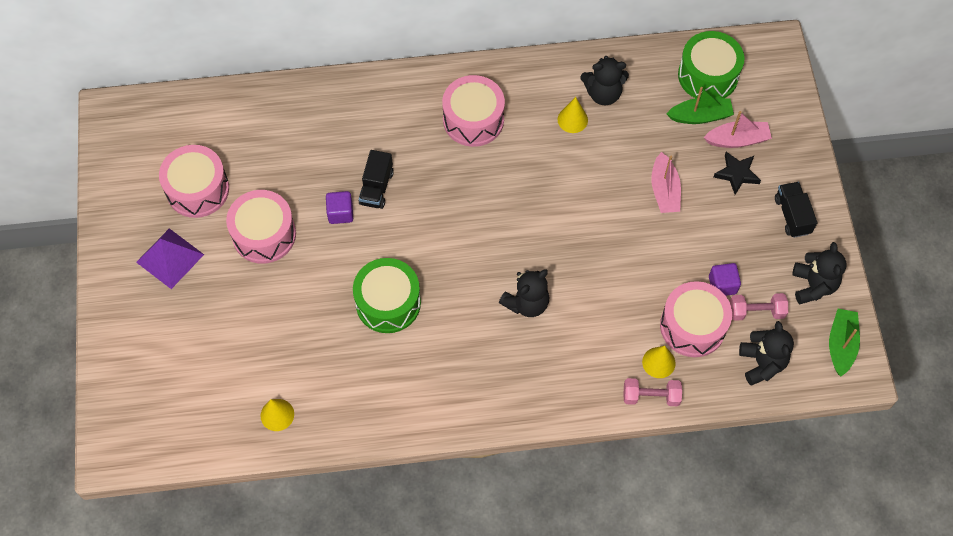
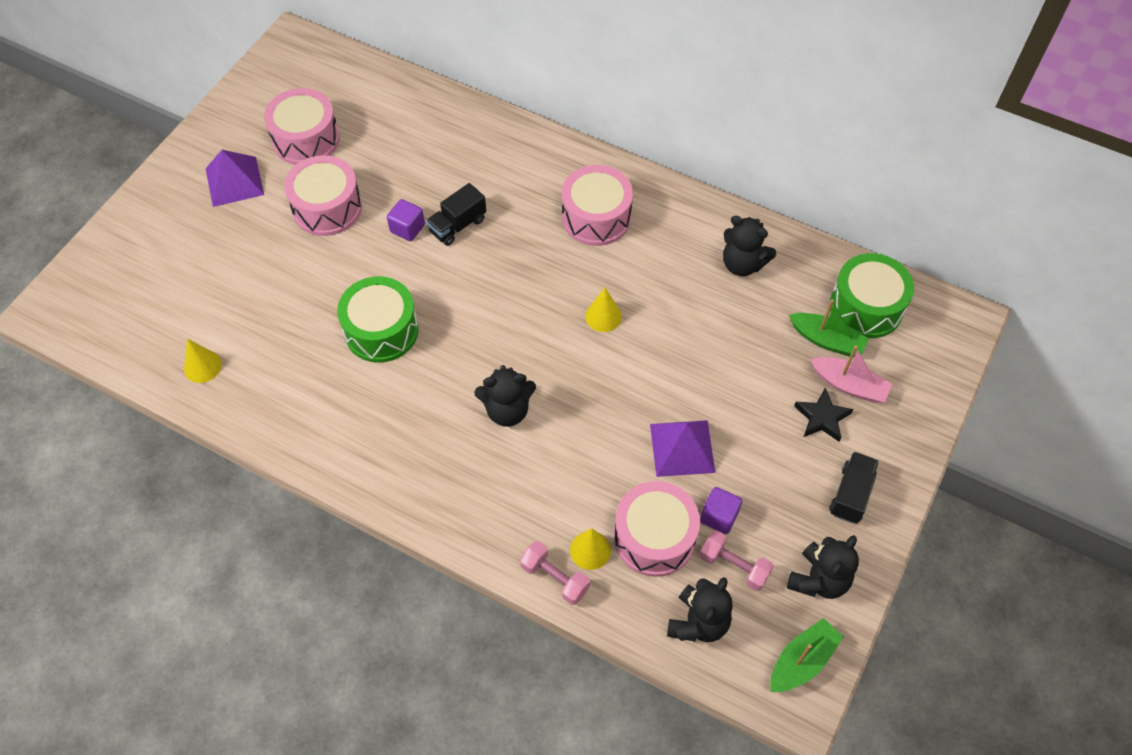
camera: 35 degrees right, 5 degrees down
(572, 119) = (692, 270): yellow cone -> yellow cone (603, 316)
(664, 190) = (732, 388): pink boat -> none
(664, 253) = (682, 448): none -> purple pyramid

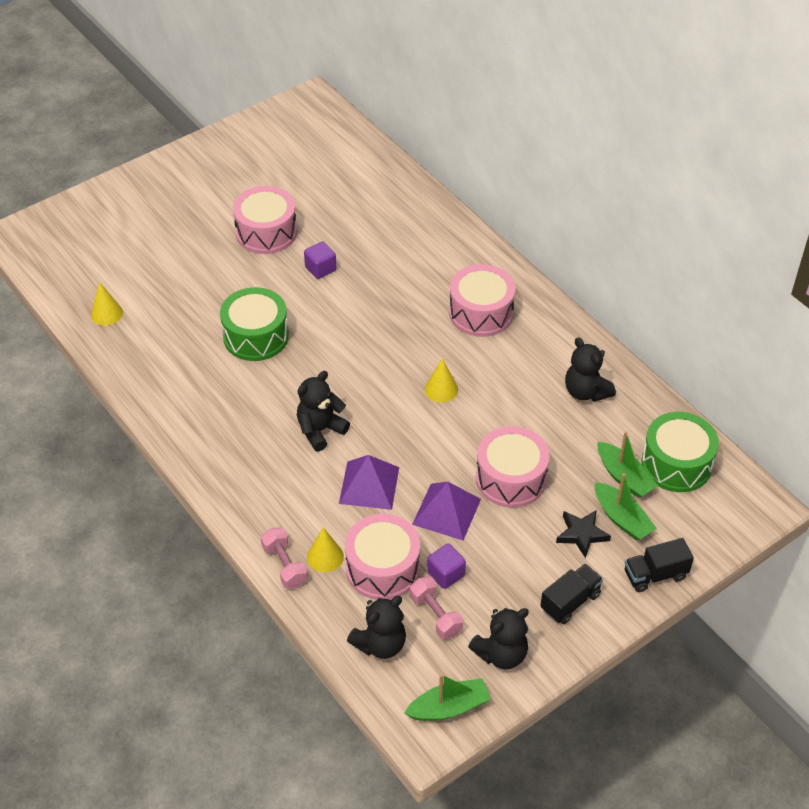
camera: 25 degrees right, 10 degrees down
(234, 181) = (206, 189): purple pyramid -> purple pyramid (369, 485)
(306, 139) = (279, 176): pink drum -> pink drum (511, 478)
(457, 225) = (362, 280): black truck -> black truck (655, 575)
(507, 410) = (320, 430): black teddy bear -> black teddy bear turned 120 degrees clockwise
(849, 385) = (621, 518): pink boat -> green boat

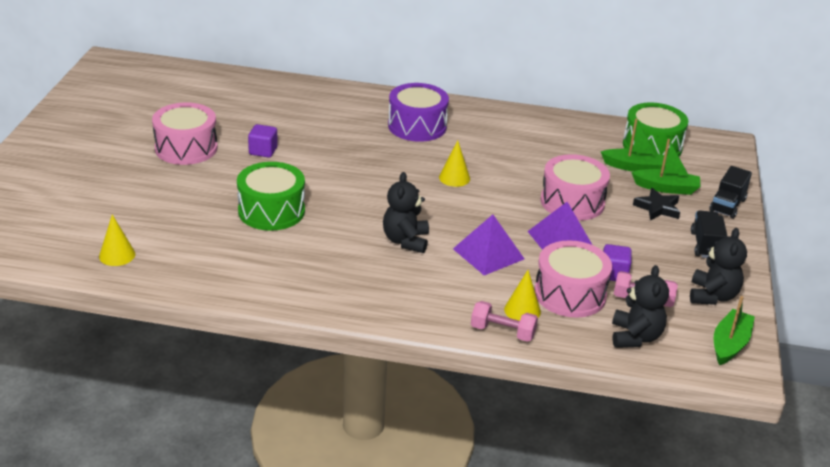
camera: 45 degrees left, 15 degrees down
(481, 313) = (417, 126): pink drum -> purple drum
(586, 391) = (546, 136): black teddy bear -> none

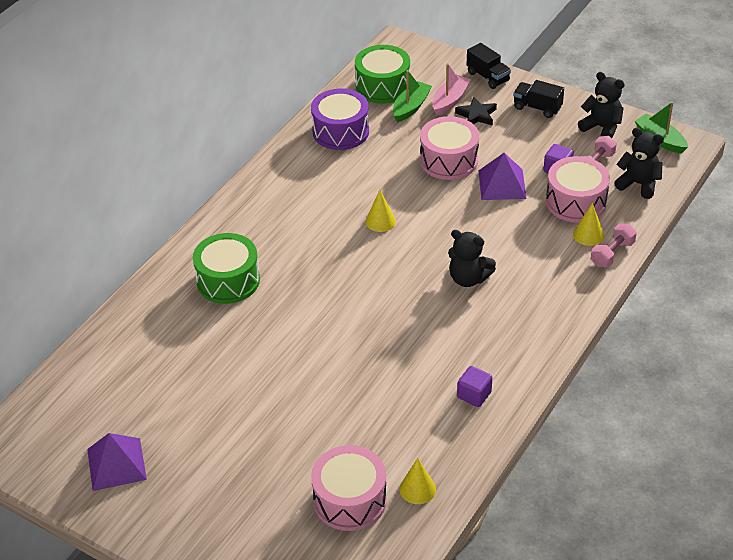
camera: 65 degrees left, 10 degrees up
(186, 148) = (238, 405): pink drum -> pink drum (350, 500)
(263, 151) = (272, 345): purple cube -> purple cube (474, 395)
(271, 211) = (385, 359): green drum -> green drum (228, 280)
(417, 126) = (278, 222): purple drum -> purple drum (340, 131)
(488, 253) = (505, 232): purple pyramid -> purple pyramid (116, 464)
(666, 188) = (450, 100): green boat -> pink boat

